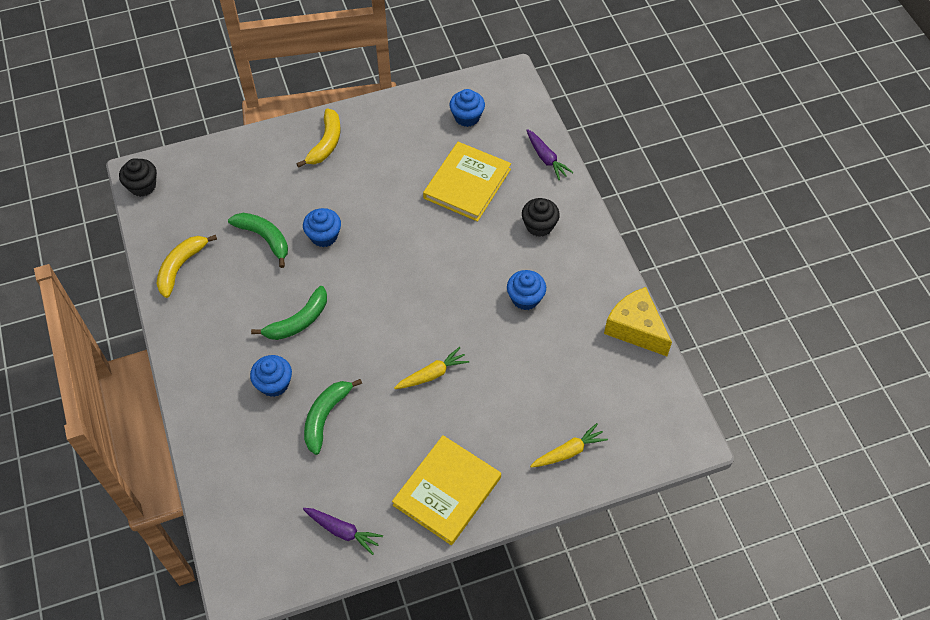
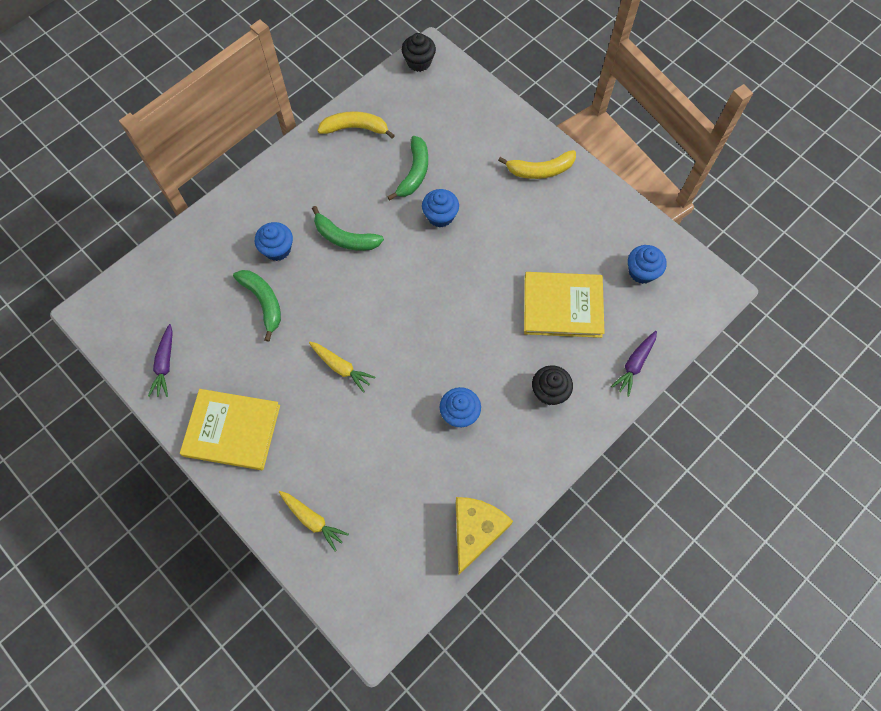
camera: 65 degrees right, 10 degrees up
(326, 416) = (263, 302): green banana -> green banana turned 60 degrees clockwise

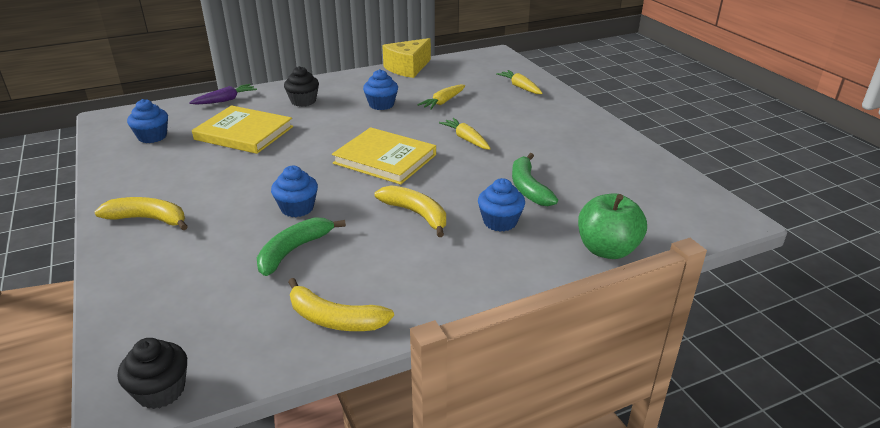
camera: 160 degrees left, 35 degrees down
(165, 364) = (639, 170): purple carrot -> none
(192, 242) = (607, 249): none -> green apple
(232, 430) = (576, 128): yellow book -> yellow book (385, 159)
(345, 238) = (416, 214): green banana -> yellow banana
(393, 444) = (443, 102): none -> yellow carrot

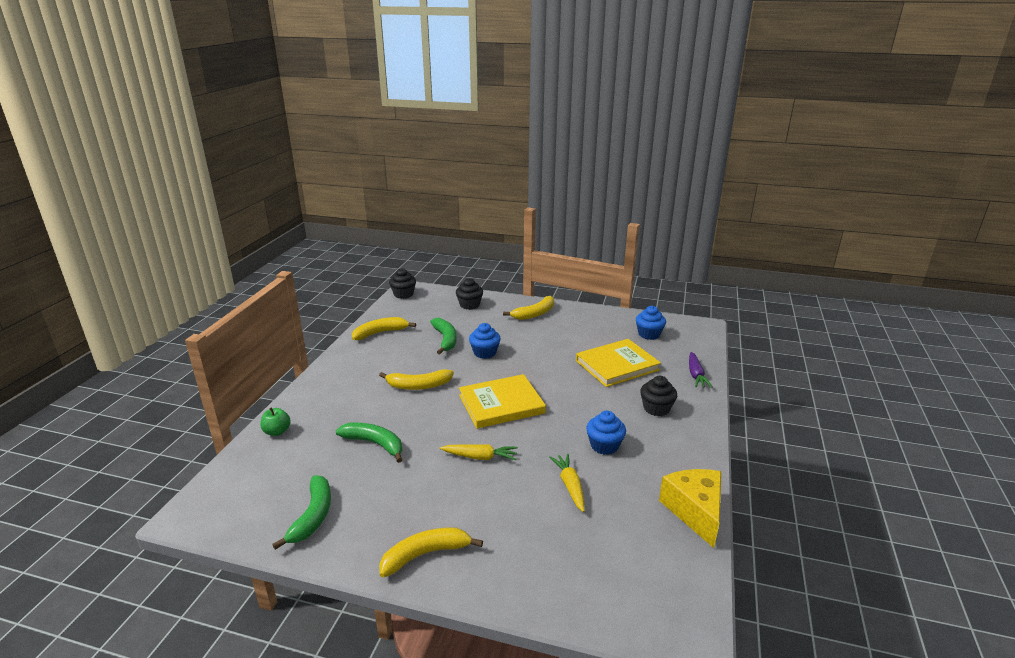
camera: 130 degrees right, 5 degrees down
(157, 287) = (469, 305): none -> black cupcake
(500, 222) = (364, 410): blue cupcake -> none
(520, 87) = (547, 572): yellow carrot -> none
(574, 119) = (425, 554): none -> yellow banana
(607, 249) = (277, 431): green apple -> green apple, size x0.56
(628, 168) = (313, 516): none -> green banana

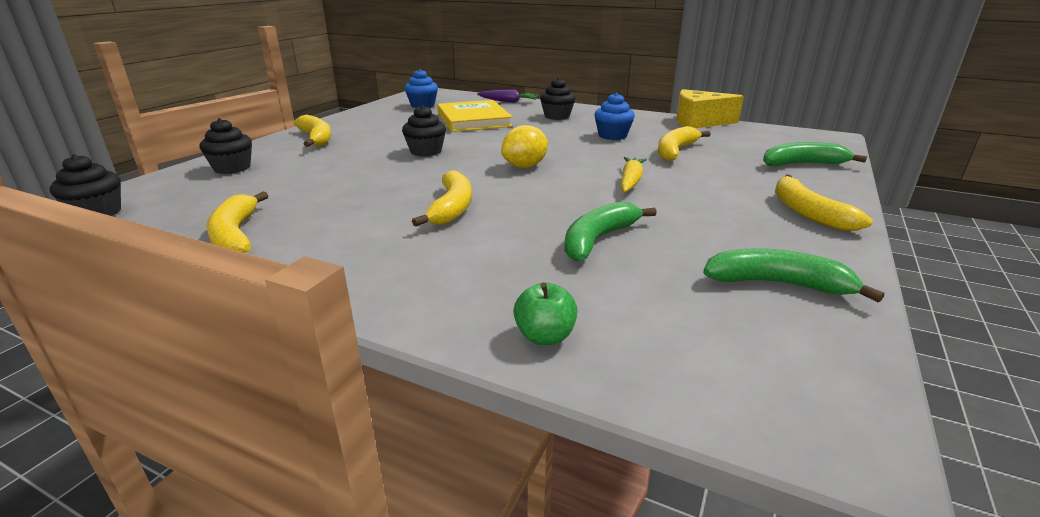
camera: 80 degrees left, 0 degrees up
(445, 339) = (327, 187): green banana -> green banana (803, 164)
(485, 353) = (393, 167): blue cupcake -> none
(501, 404) = (525, 166): yellow book -> yellow lemon
(521, 358) = (426, 151): none -> black cupcake
(570, 486) = (675, 151): yellow carrot -> yellow banana

